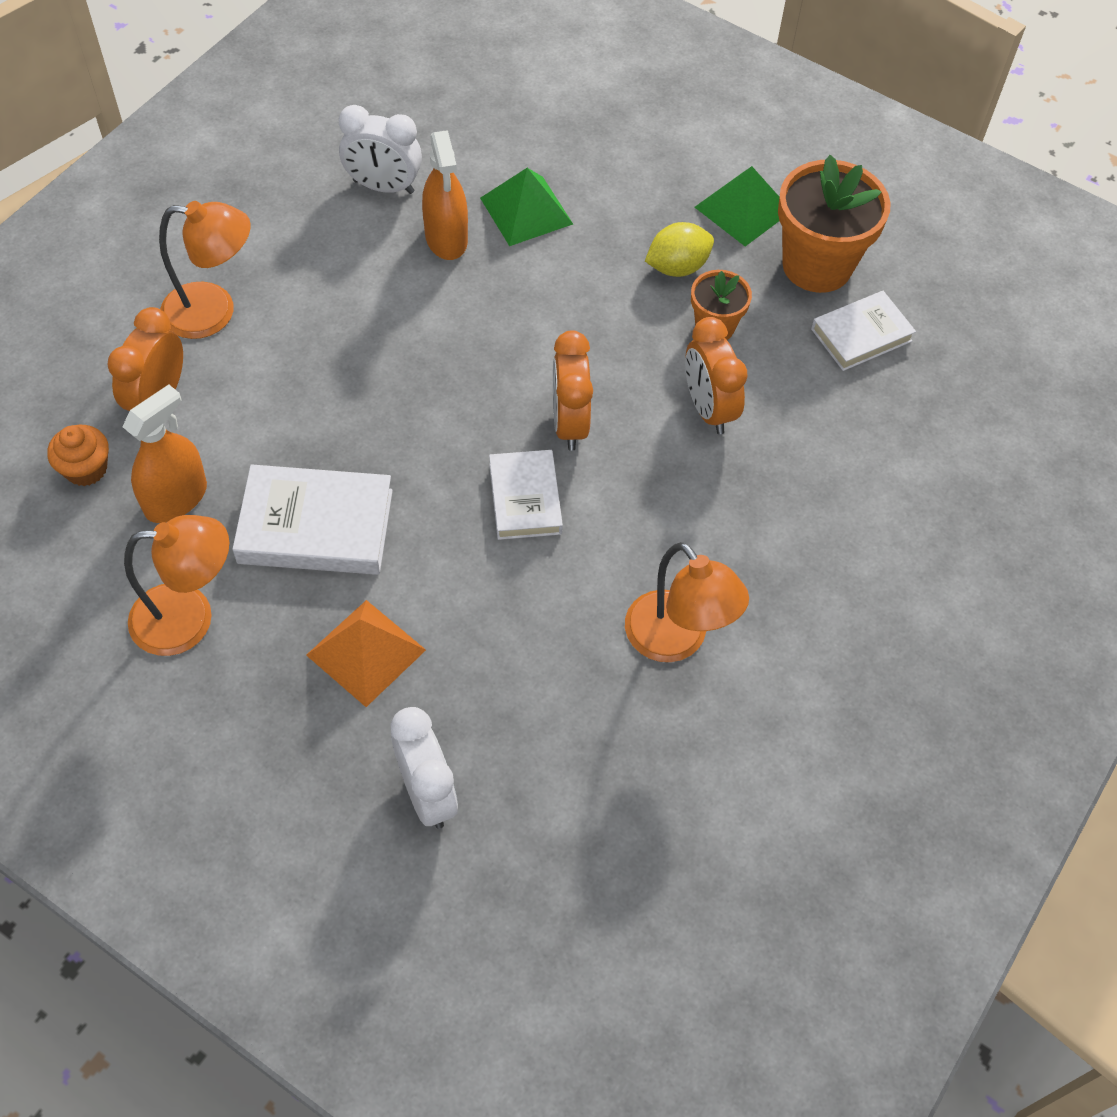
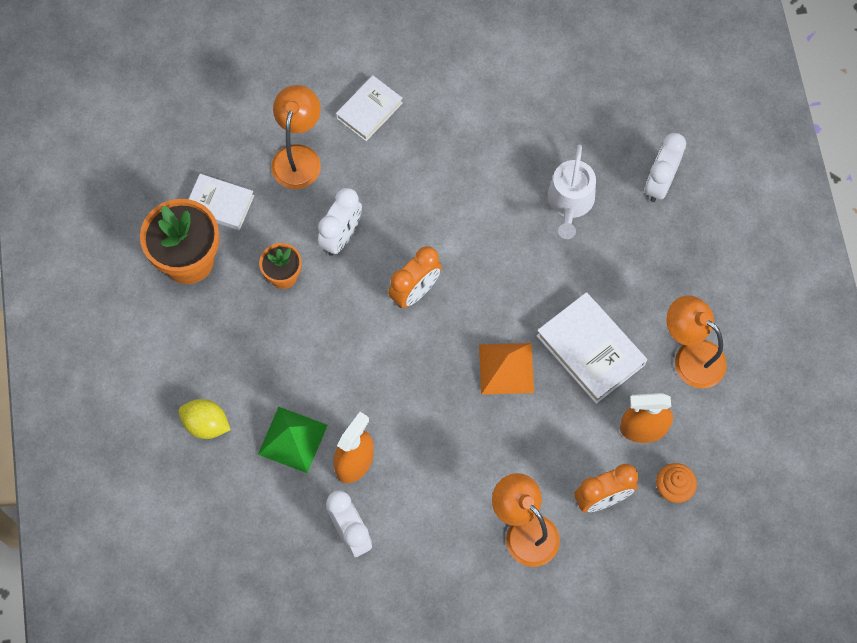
camera: 130 degrees left, 10 degrees up
(366, 652) = (626, 266): orange pyramid -> orange pyramid (506, 368)
(511, 667) = (570, 202): none -> white watering can
(525, 499) = (479, 273): white book -> white book (369, 110)
(676, 640) = (487, 148): orange lamp -> orange lamp (298, 157)
(677, 267) = (258, 327): yellow lemon -> yellow lemon (206, 424)
(708, 408) = (341, 237): orange clock -> white clock
(743, 209) = (180, 329): green pyramid -> none

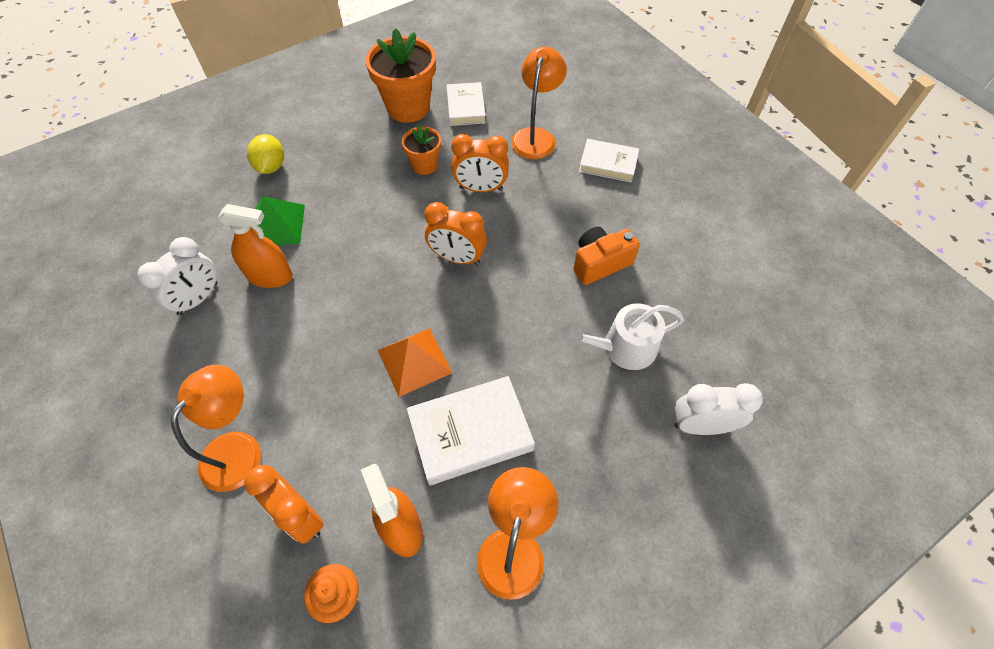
camera: 65 degrees right, 10 degrees down
(298, 157) = (535, 136): orange lamp -> orange lamp turned 60 degrees counterclockwise
(341, 237) = (481, 188): white clock -> orange clock
(480, 177) = (600, 263): none -> orange camera
(590, 350) = (470, 432): white book -> white book turned 45 degrees clockwise

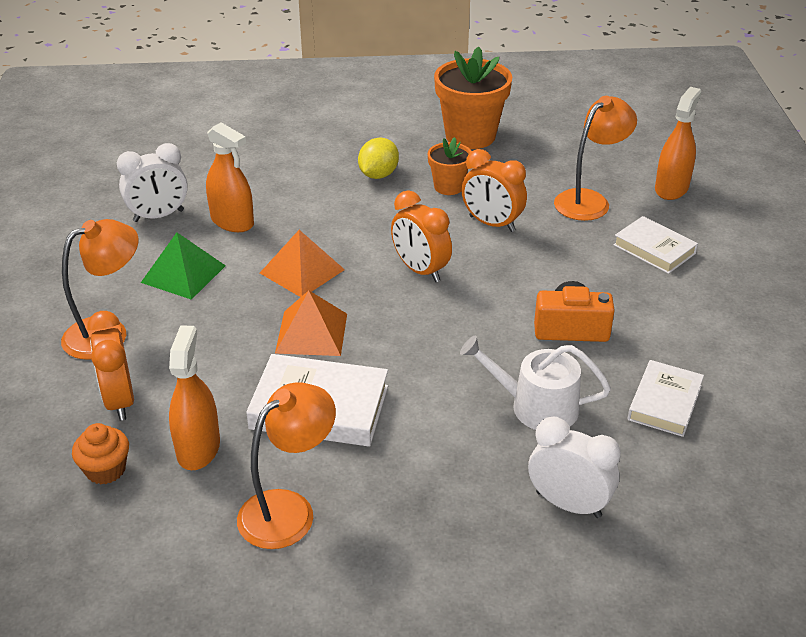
camera: 30 degrees right, 20 degrees down
(271, 167) = (299, 141): yellow lemon -> yellow lemon (378, 175)
(277, 225) = (269, 186): green pyramid -> green pyramid (183, 274)
(364, 301) = (302, 271): none -> orange pyramid
(466, 107) = (532, 154): white book -> white book (665, 402)
(584, 102) = (671, 188): none -> orange spray bottle

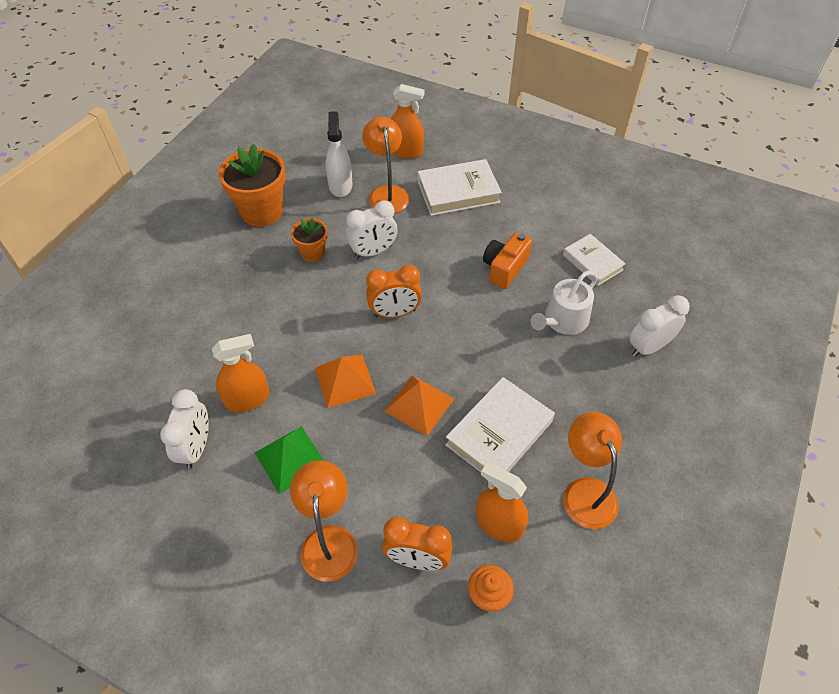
camera: 60 degrees left, 15 degrees up
(378, 175) = (264, 284): yellow lemon -> none
(492, 224) = (373, 252): orange clock -> white clock
(563, 167) = (340, 185): none -> white spray bottle
(654, 249) = (458, 192): white book -> white book, size x1.54
(671, 188) = (405, 151): orange spray bottle -> orange spray bottle turned 135 degrees clockwise

